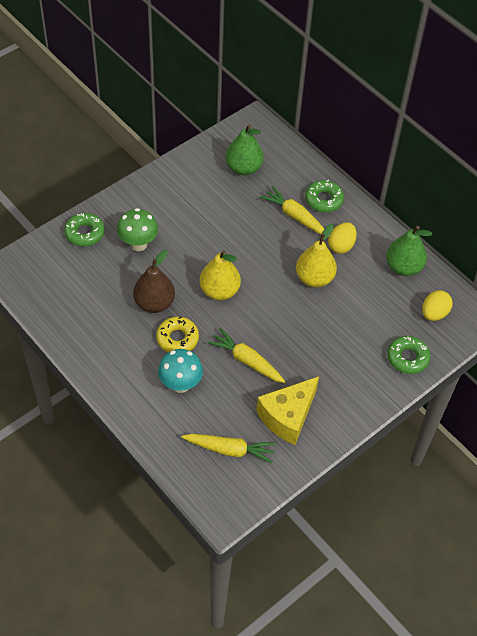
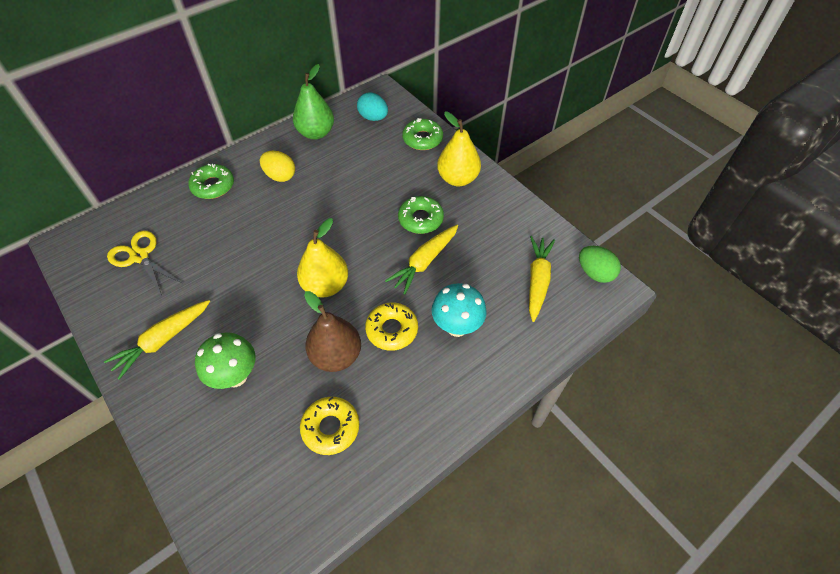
camera: 85 degrees left, 0 degrees up
(85, 233) = (199, 450): green donut -> green donut (420, 219)
(96, 304) = (330, 428): none -> yellow donut
(240, 500) = (595, 273): none -> green egg
(244, 168) = (140, 256): green pear -> yellow scissors
(287, 416) = (492, 230): yellow cheese -> none
(294, 216) = (229, 212): yellow carrot -> yellow carrot (163, 340)
(314, 278) = (320, 200): yellow pear -> yellow pear (458, 179)
(434, 313) = (373, 118): yellow egg -> turquoise egg

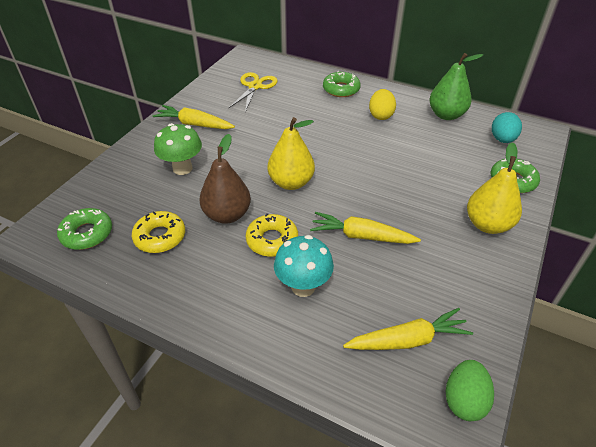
camera: 65 degrees right, 10 degrees down
(420, 219) = (410, 215): green donut -> green donut (87, 234)

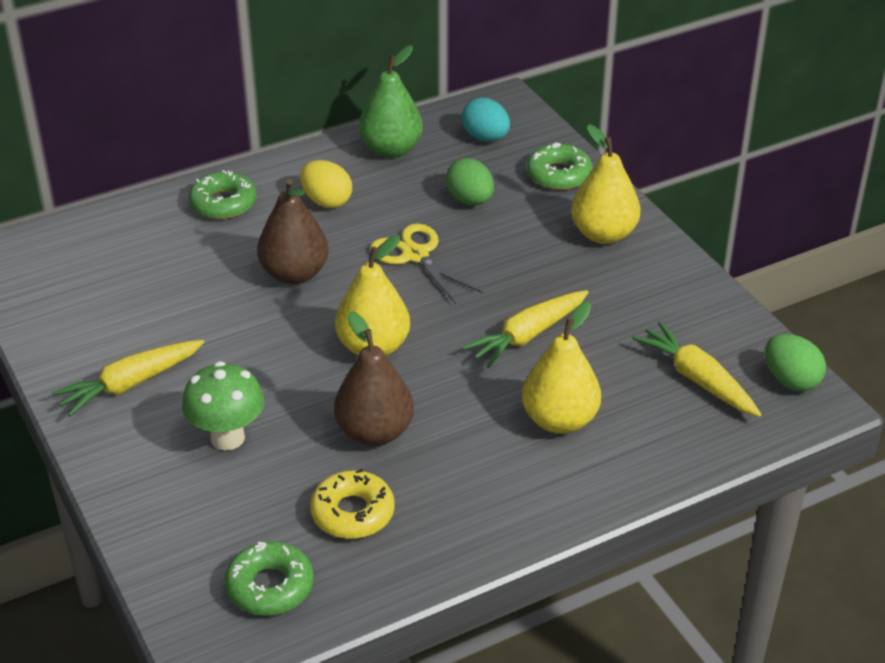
camera: 55 degrees left, 5 degrees down
(255, 86) = (107, 280): yellow scissors -> yellow scissors (415, 255)
(272, 240) = (461, 412): yellow donut -> none
(303, 286) = (559, 420): turquoise mushroom -> yellow pear
(317, 132) = (294, 274): none -> brown pear
(407, 340) = (697, 379): yellow carrot -> yellow carrot turned 60 degrees counterclockwise
(444, 159) = (470, 200): none -> green egg

